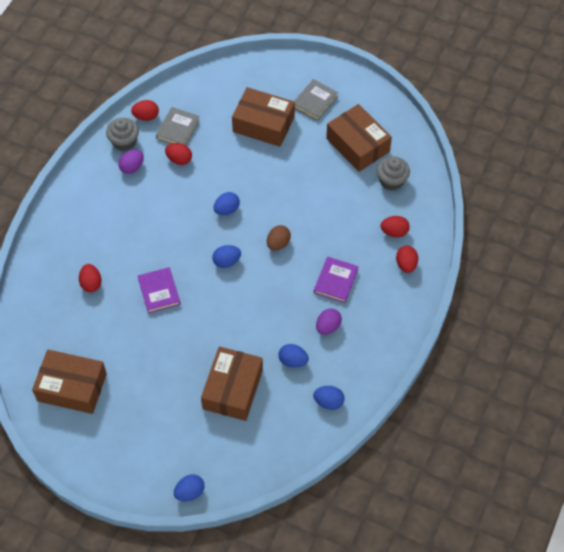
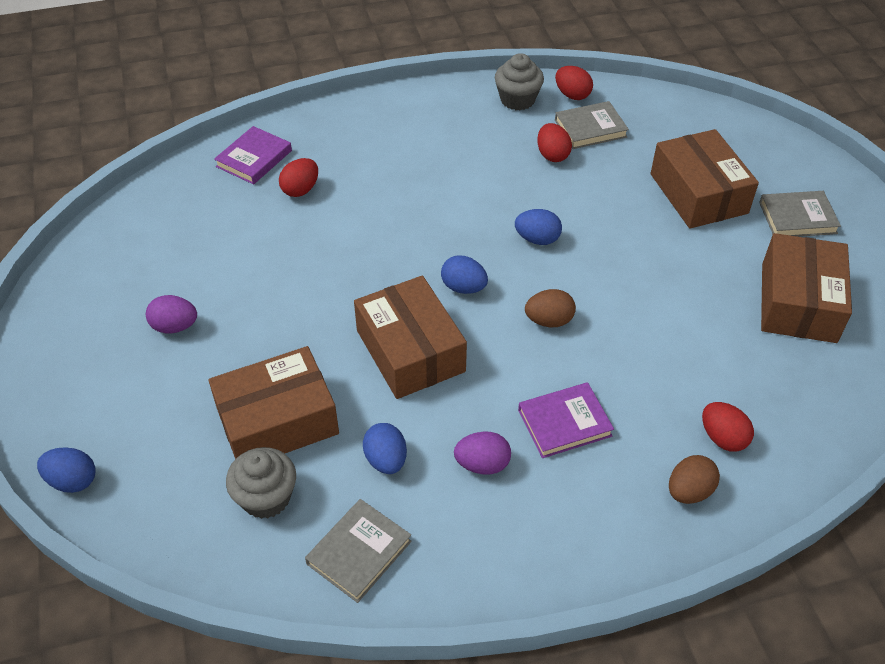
camera: 50 degrees right, 10 degrees down
(72, 387) = (141, 262): brown box -> brown box (410, 351)
(132, 167) = (492, 125): purple egg -> purple egg (175, 326)
(159, 291) = (351, 253): purple book -> purple book (254, 158)
(328, 402) = (359, 552): blue egg -> grey book
(391, 181) = (796, 377): grey cupcake -> grey cupcake (266, 497)
(406, 264) = (689, 491): red egg -> brown egg

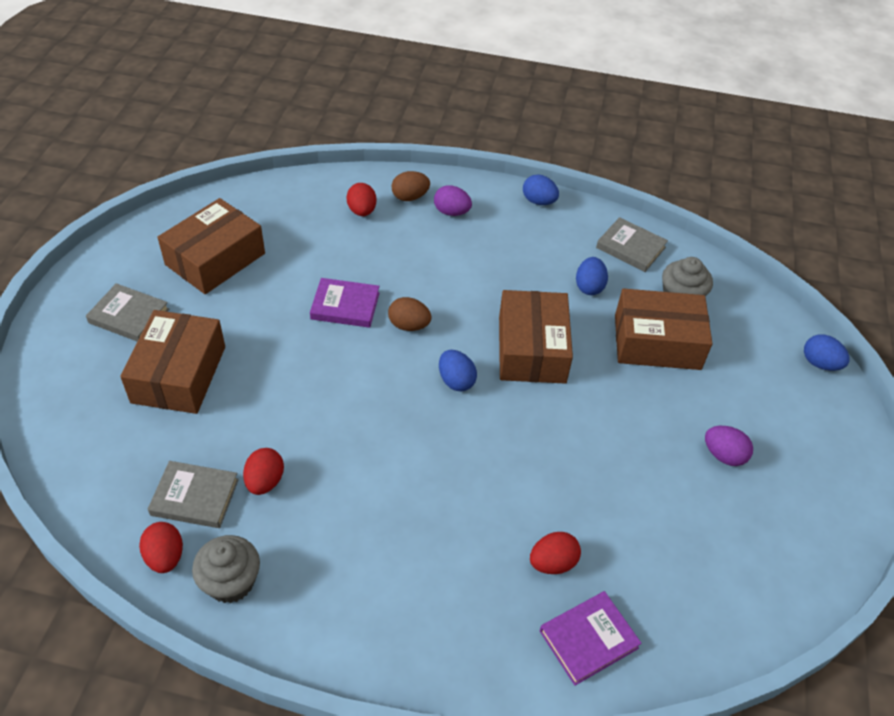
camera: 155 degrees left, 0 degrees up
(359, 552) = (630, 247): grey book -> grey book turned 60 degrees clockwise
(482, 464) = (526, 259): purple egg -> purple egg (451, 212)
(537, 239) = (360, 396): blue egg -> blue egg (538, 201)
(564, 423) = (454, 259): purple book -> purple book (345, 306)

